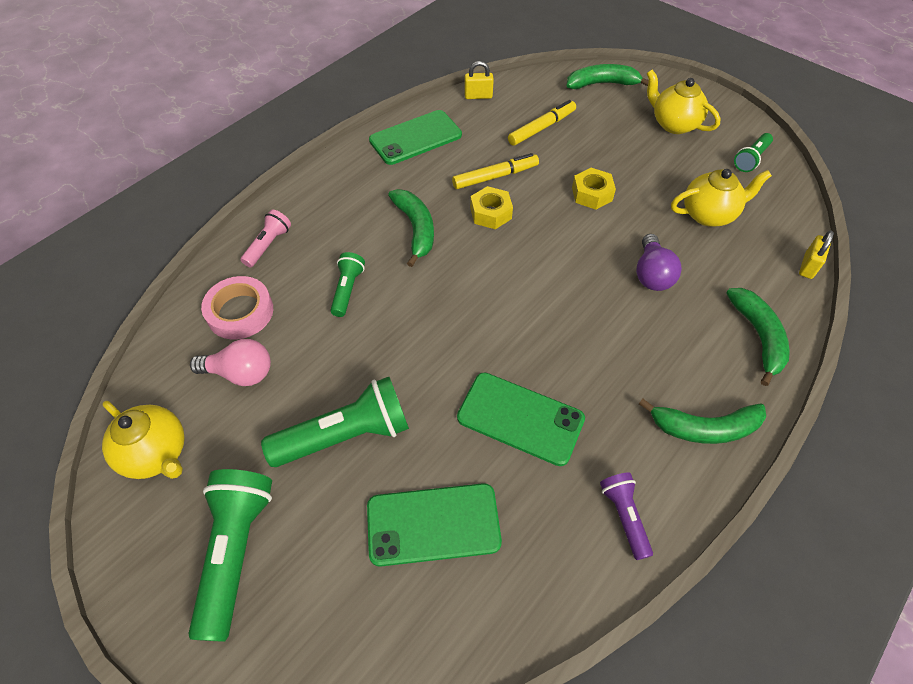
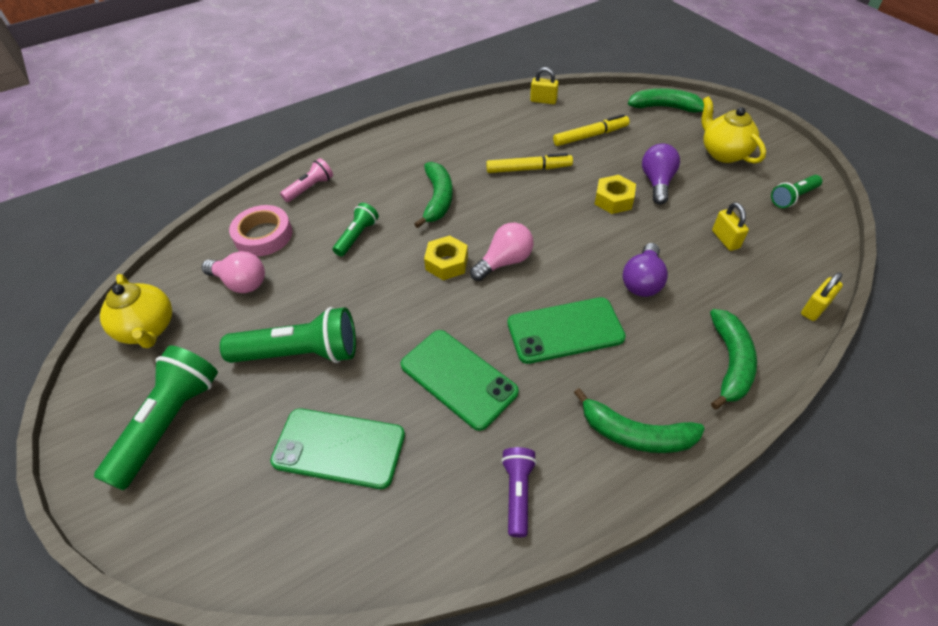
camera: 20 degrees right, 5 degrees down
(415, 138) = (472, 126): green phone -> green phone (565, 330)
(490, 213) = (510, 198): yellow nut -> yellow nut (446, 263)
(513, 284) = (504, 262): none -> pink light bulb
(625, 167) = (657, 182): none -> purple light bulb
(708, 214) = (725, 239): yellow teapot -> yellow padlock

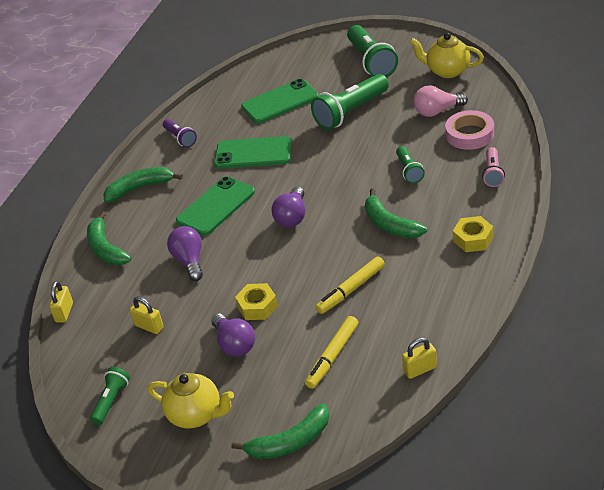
camera: 145 degrees right, 10 degrees down
(446, 263) = (329, 193): yellow nut -> yellow nut (473, 239)
(504, 262) = (292, 217): pink light bulb -> purple light bulb

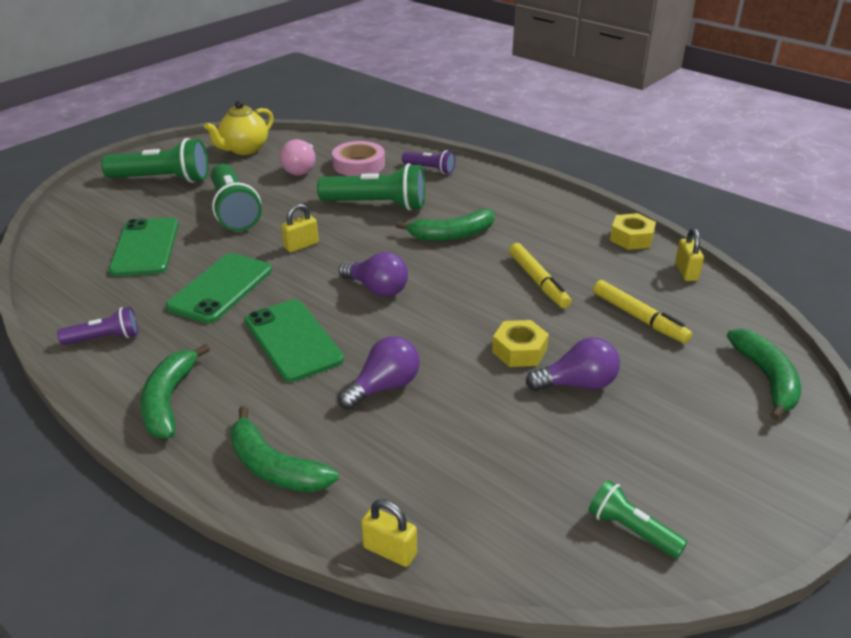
camera: 75 degrees left, 5 degrees down
(106, 248) = (274, 467): green banana -> green banana turned 45 degrees clockwise
(149, 326) = (492, 455): yellow padlock -> yellow padlock (301, 245)
(189, 261) = (384, 387): purple light bulb -> purple light bulb turned 135 degrees clockwise
(196, 415) = (694, 446): yellow teapot -> none
(409, 171) = (377, 205): green flashlight -> green flashlight, size x1.83
(473, 239) = (516, 201): yellow nut -> yellow nut (631, 238)
(493, 173) = (430, 169): pink flashlight -> purple flashlight

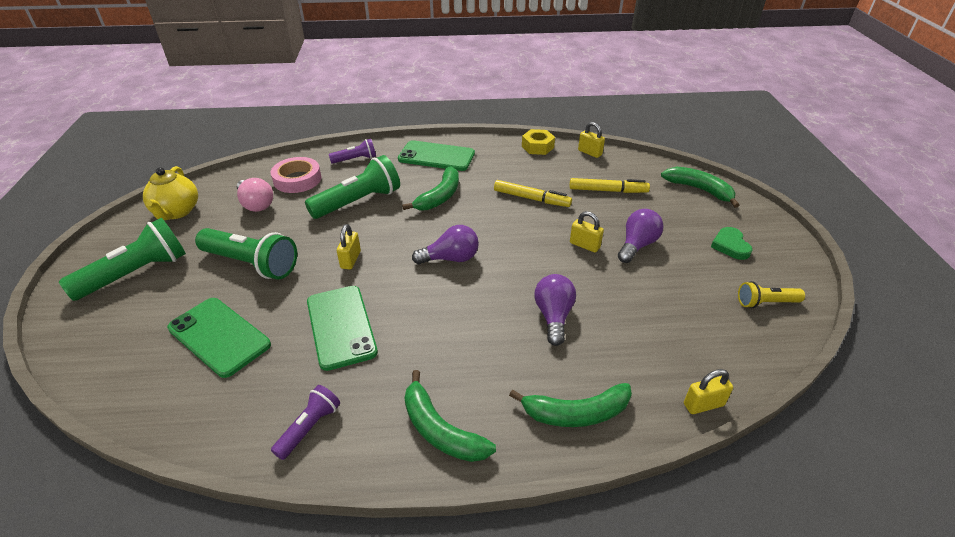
camera: 45 degrees left, 5 degrees up
(293, 340) = (453, 327): green phone -> green phone (436, 156)
(519, 351) = (584, 245): yellow nut -> yellow padlock
(631, 530) = (765, 303): green flashlight -> yellow flashlight
(696, 453) = (730, 245): none -> green heart

